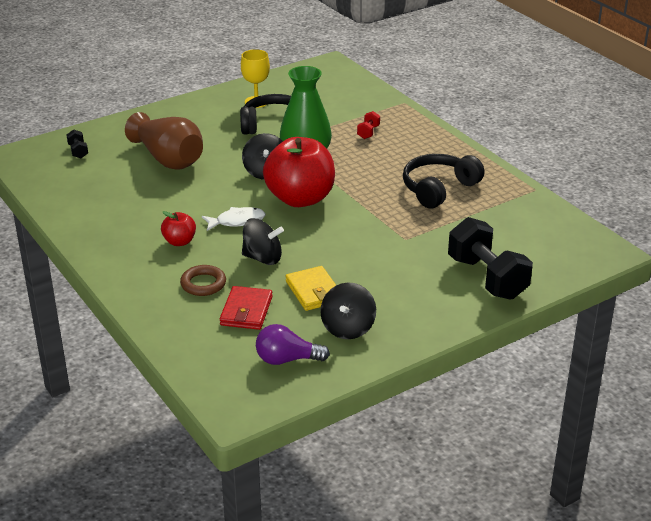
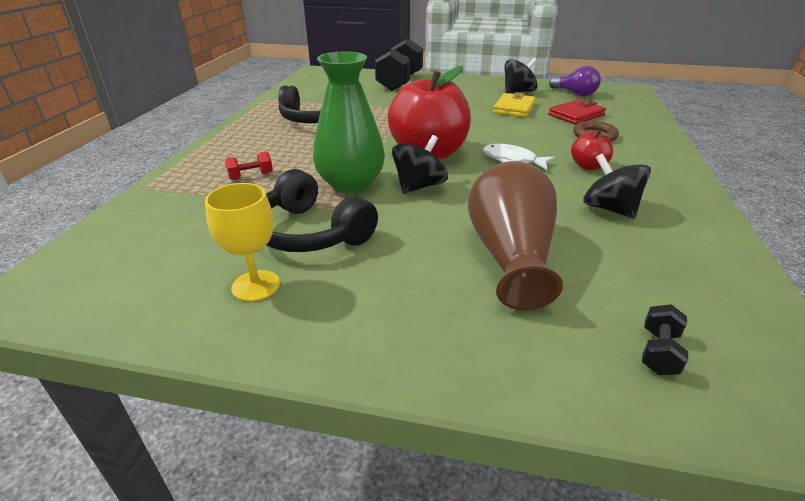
camera: 135 degrees left, 0 degrees up
(262, 258) = (525, 132): black spinning top -> black spinning top (609, 209)

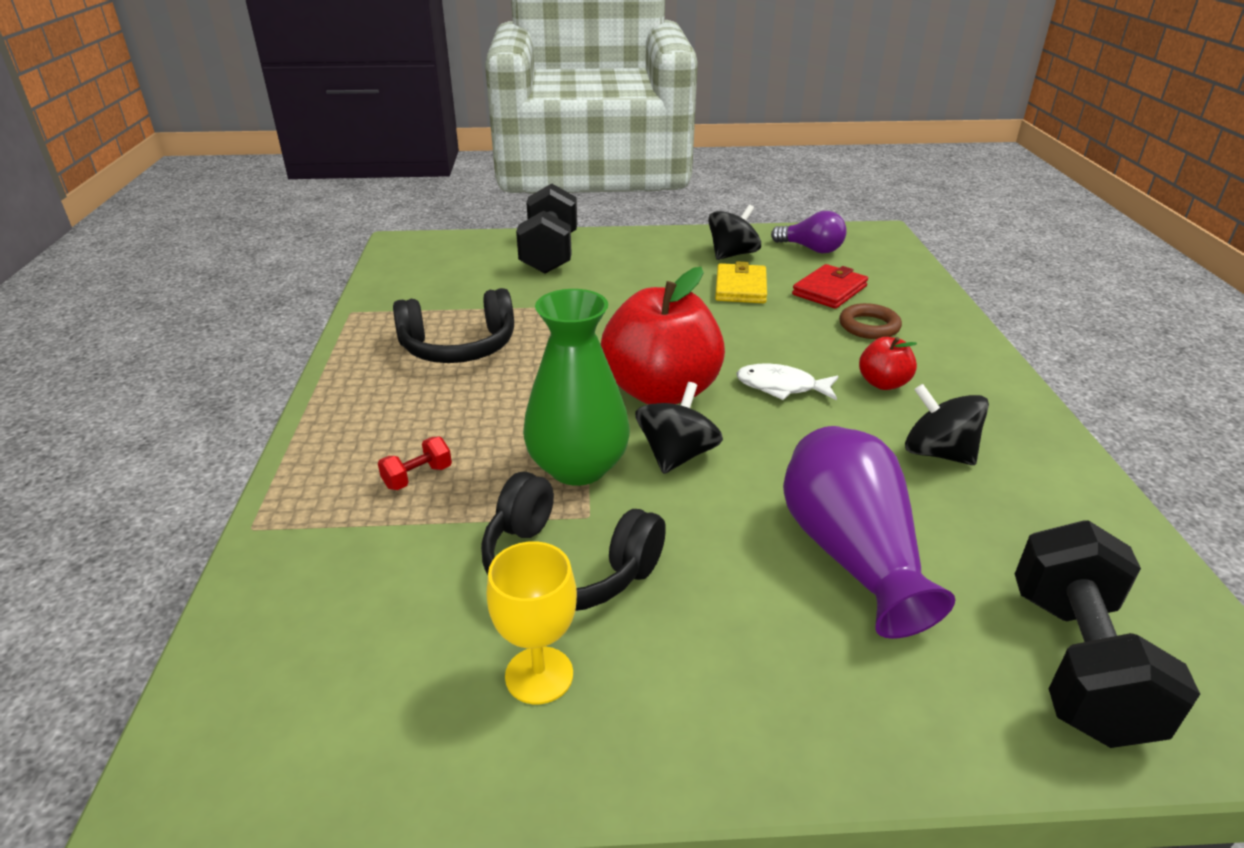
camera: 15 degrees left, 0 degrees up
(510, 256) = (850, 554): brown vase -> purple vase
(658, 352) = (1076, 664): black dumbbell -> black dumbbell, size x2.38

